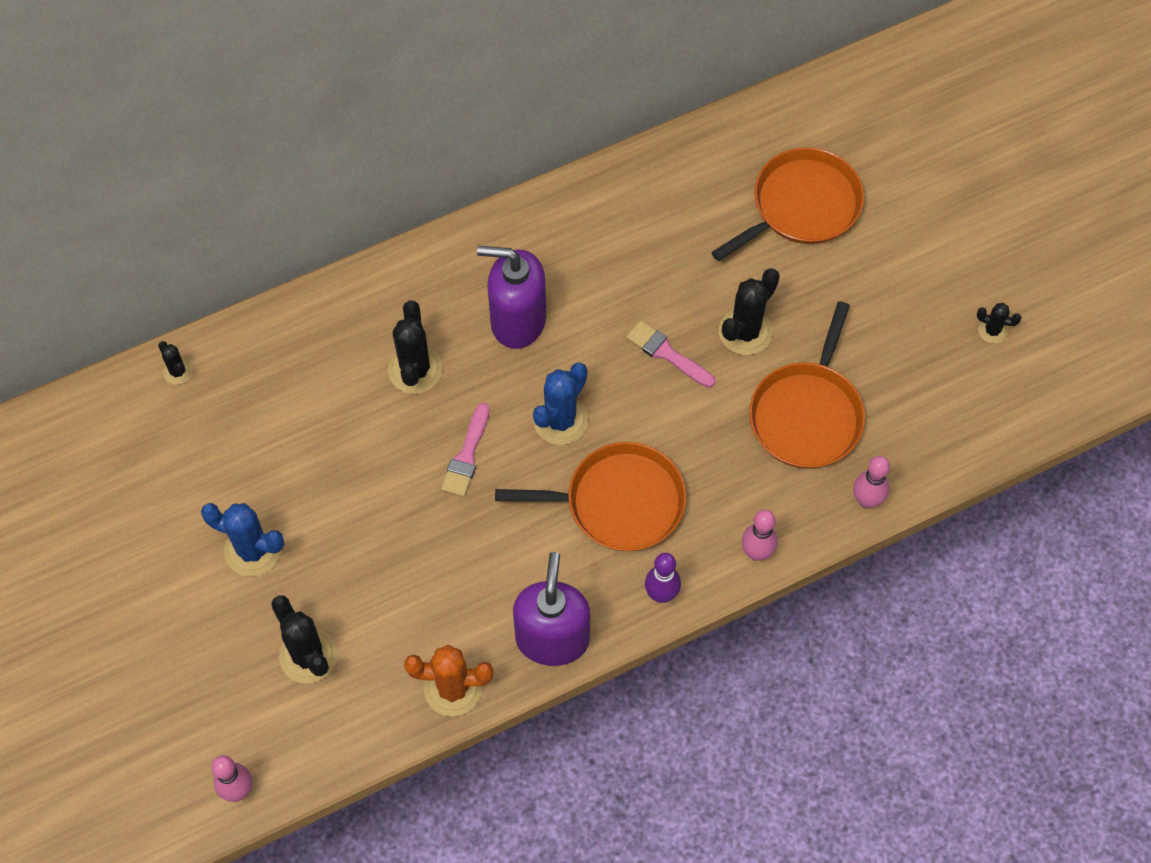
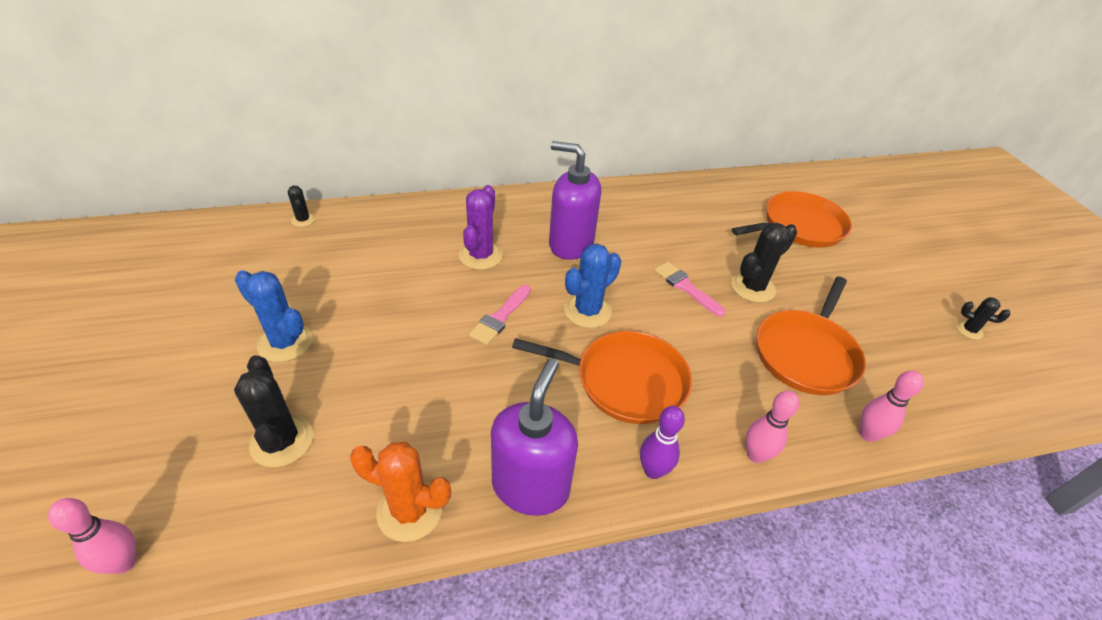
camera: 10 degrees right, 20 degrees down
(415, 370) = (480, 255): black cactus -> purple cactus

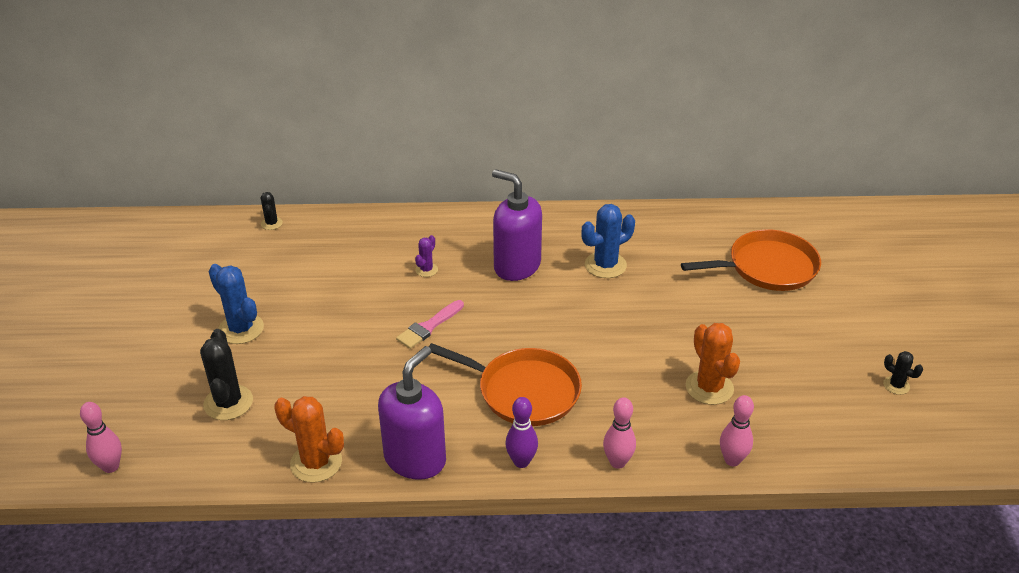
camera: 15 degrees right, 5 degrees down
(480, 255) = (426, 270): purple cactus -> purple cactus, size x0.54
(587, 311) = (511, 329): blue cactus -> blue cactus (605, 265)
(686, 287) = (616, 317): pink brush -> none
(752, 287) = (685, 323): black cactus -> none
(806, 353) = (709, 387): orange pan -> orange cactus

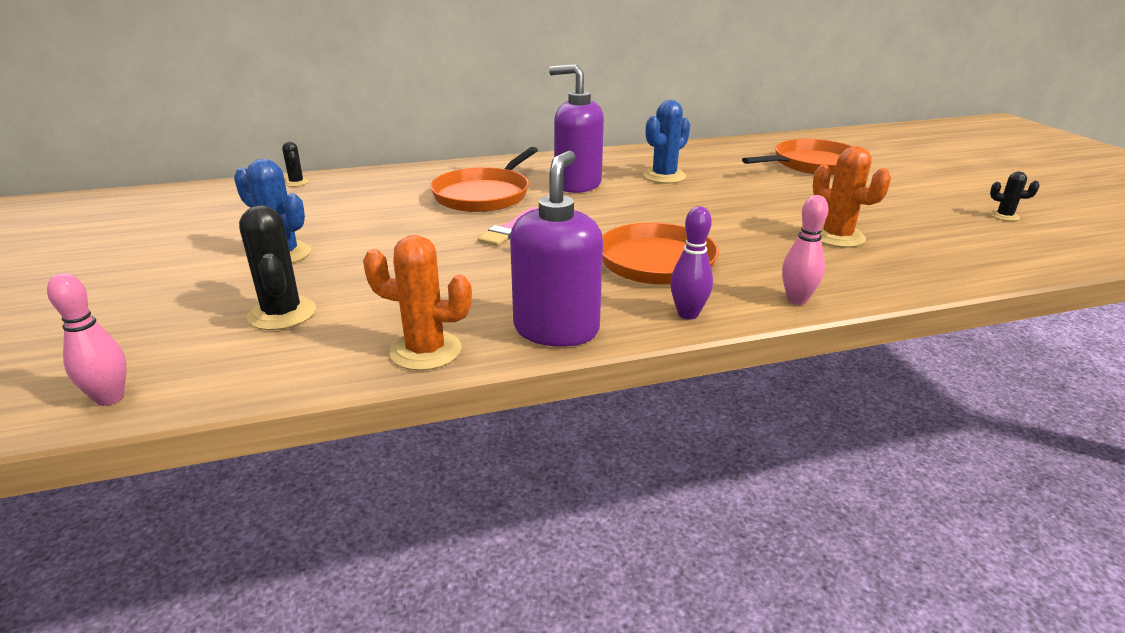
camera: 15 degrees left, 10 degrees down
(426, 270) = (484, 195): purple cactus -> orange pan
(732, 460) = (914, 282): pink bowling pin -> none

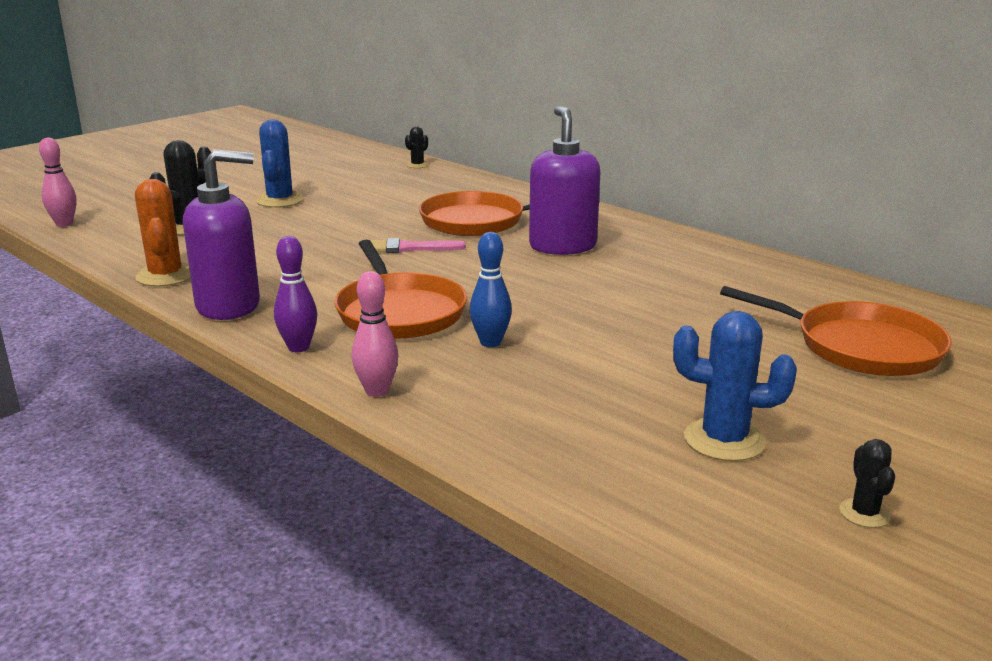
camera: 60 degrees right, 5 degrees down
(664, 176) = (654, 276): blue cactus -> blue cactus (724, 440)
(736, 245) = (490, 342): none -> blue bowling pin
(837, 237) = (588, 393): orange cactus -> none

